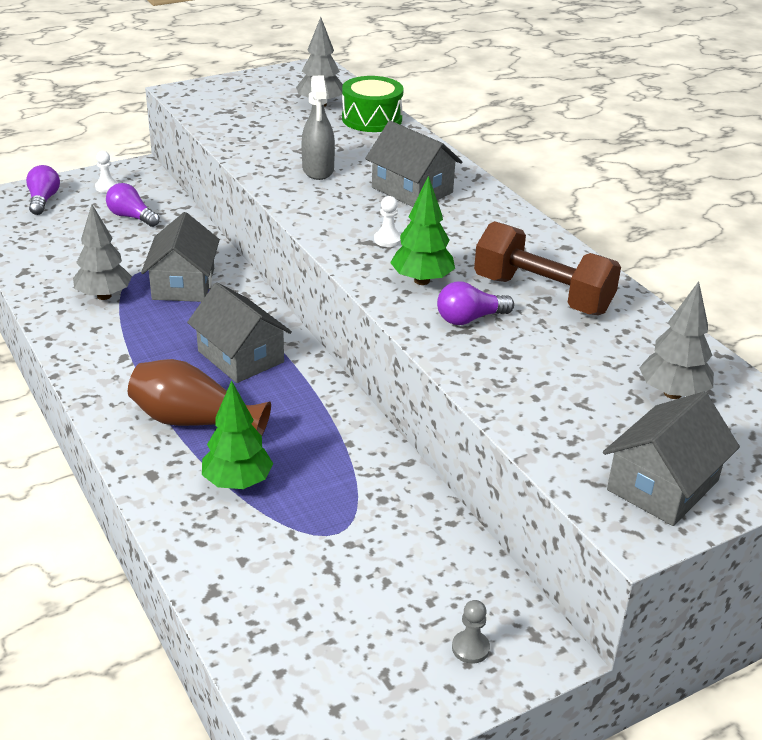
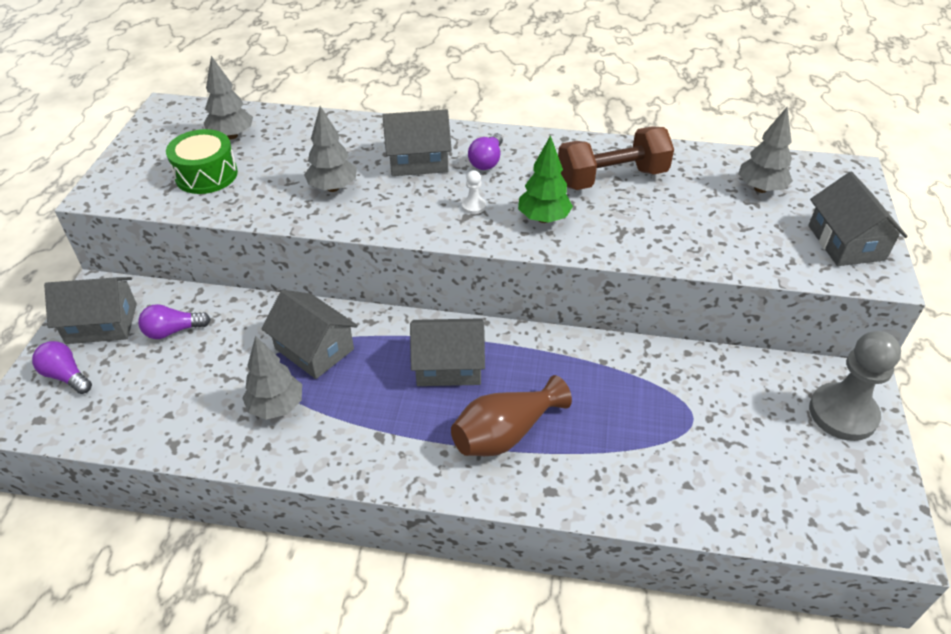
camera: 50 degrees left, 10 degrees up
(106, 187) = (102, 323): white pawn -> grey house
(237, 482) = (600, 444): green tree -> none
(318, 170) = (333, 188): grey spray bottle -> grey tree
(372, 119) = (290, 125): green drum -> green drum (206, 175)
(470, 319) = (611, 222): purple light bulb -> purple light bulb (487, 161)
(470, 648) = (843, 413): grey pawn -> grey pawn, size x2.42

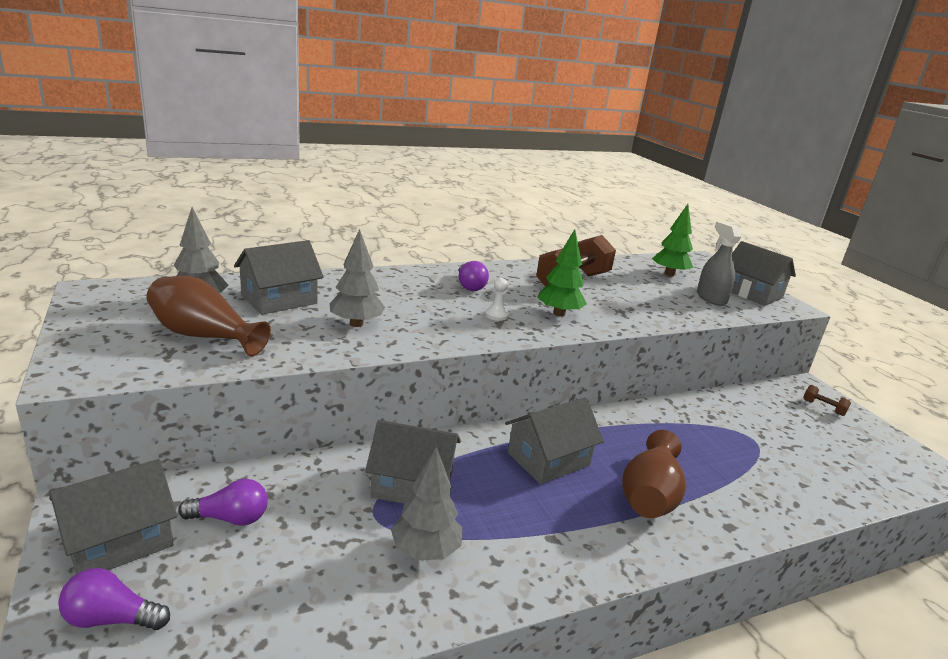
camera: 35 degrees left, 20 degrees down
(173, 331) = (230, 518): purple light bulb -> purple light bulb turned 135 degrees counterclockwise
(206, 175) = (204, 336): green drum -> brown vase
(418, 160) = (412, 293): grey house -> grey house (279, 299)
(760, 189) = (669, 274): grey tree -> green tree
(770, 238) = (711, 298): none -> grey spray bottle
(843, 413) = (823, 408): grey pawn -> brown dumbbell

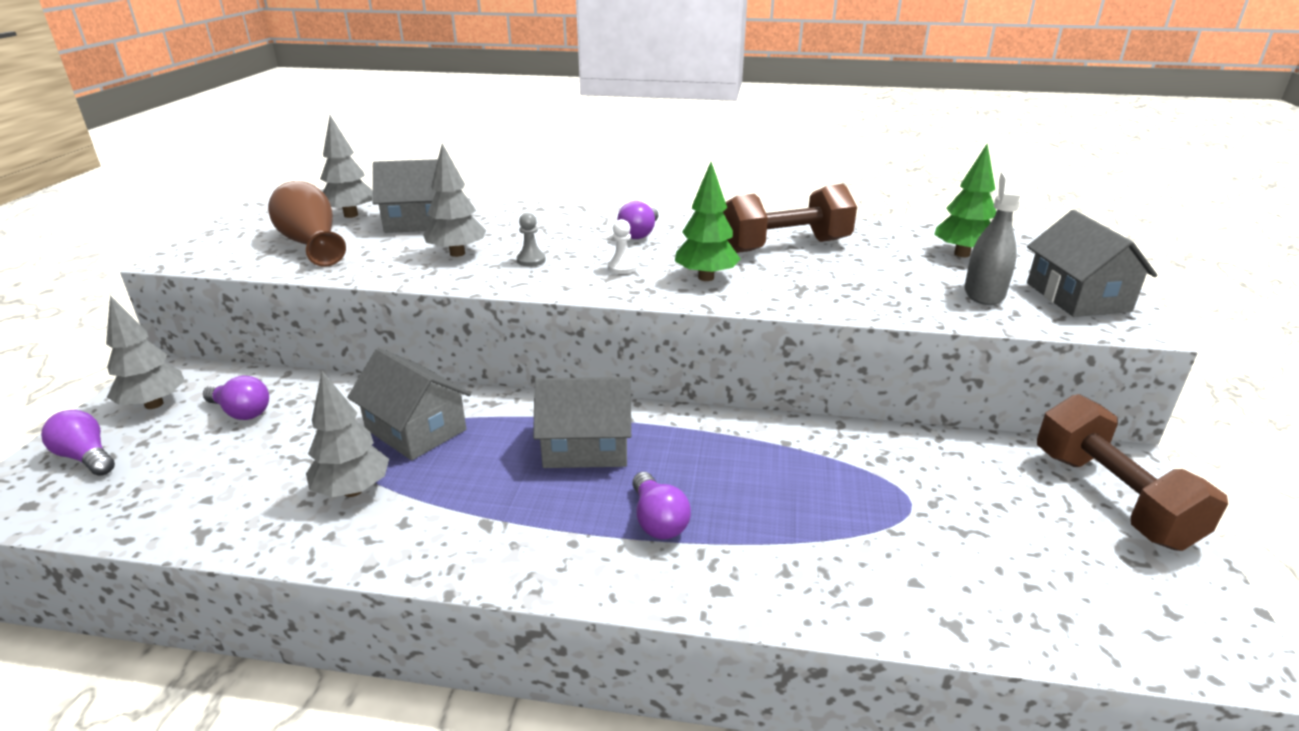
camera: 35 degrees right, 5 degrees up
(119, 540) = (154, 404): grey house -> grey tree
(423, 320) = (531, 260): none -> grey pawn
(649, 496) = (658, 520): brown vase -> purple light bulb
(823, 408) = (1111, 498): brown dumbbell -> brown dumbbell, size x2.45

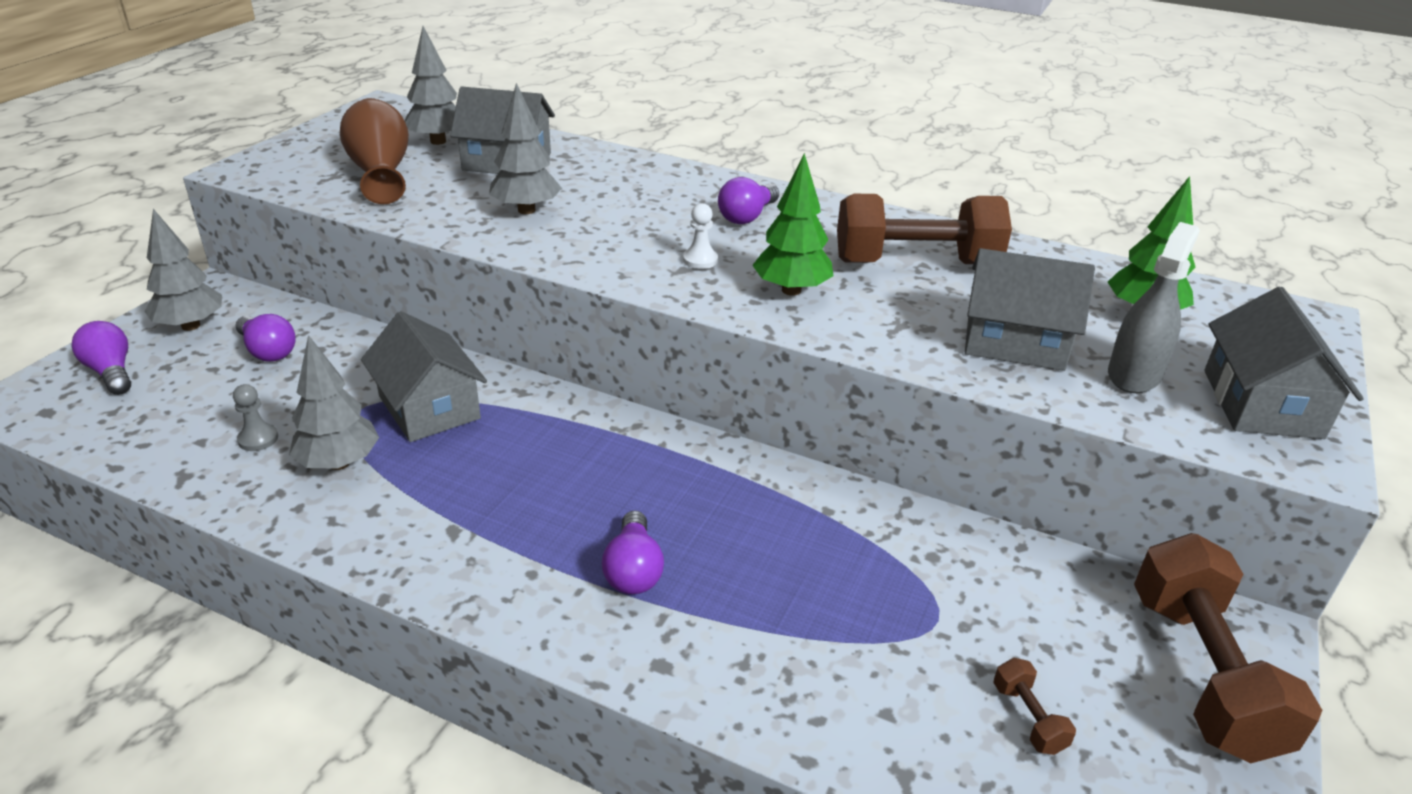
camera: 15 degrees right, 5 degrees up
(531, 260) = (602, 233): grey pawn -> grey pawn (258, 439)
(586, 446) = (598, 465): grey house -> grey house (1015, 341)
(1016, 559) = (1028, 718): none -> brown dumbbell

